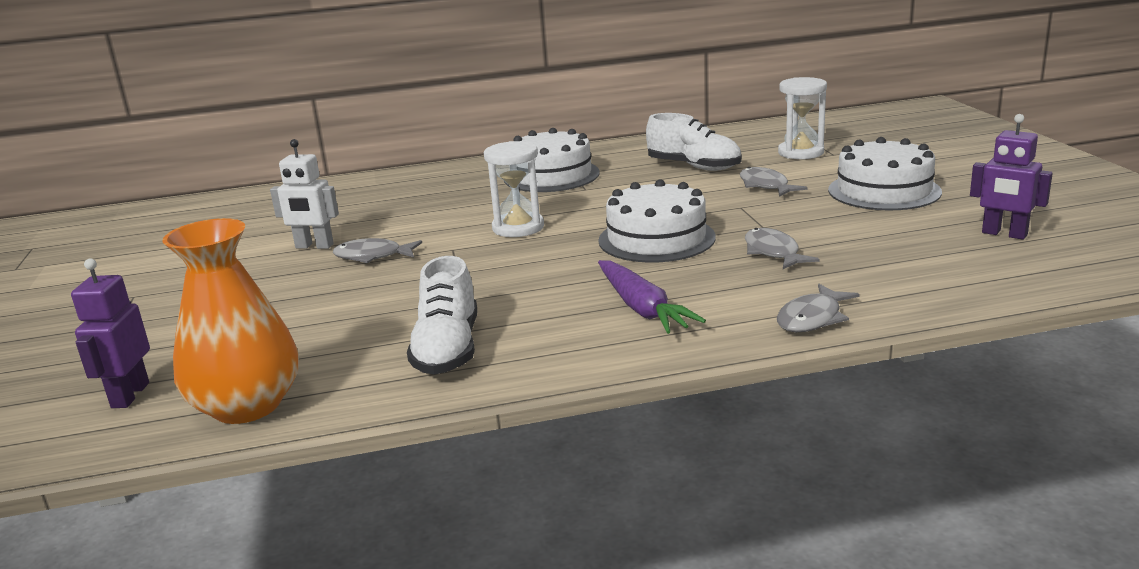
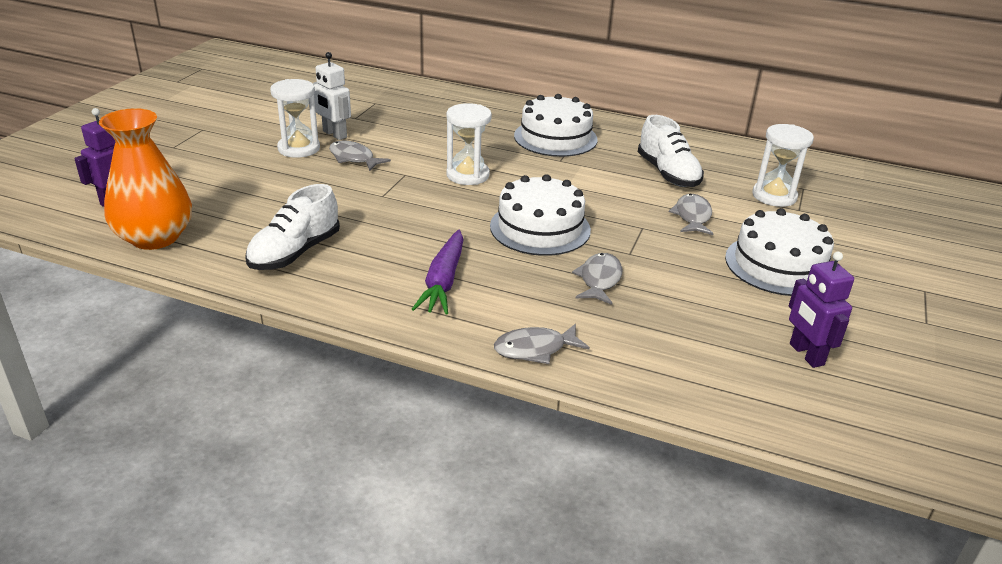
camera: 30 degrees right, 10 degrees up
(292, 270) = (299, 148): none -> white hourglass

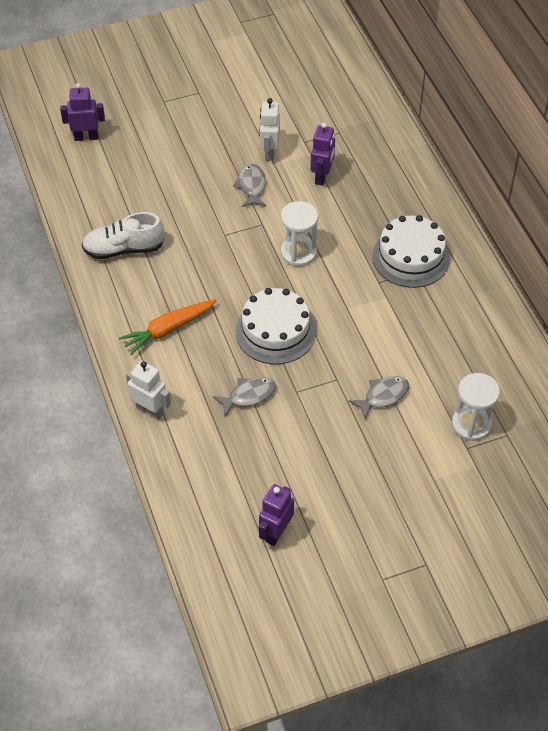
camera: 50 degrees right, 20 degrees up
(155, 237) = (73, 184): orange vase -> none
(299, 148) = (231, 153): white hourglass -> none
(405, 128) = (322, 176): none -> purple robot
(443, 281) = (168, 329): purple carrot -> orange carrot
(535, 349) = (150, 410): grey fish -> white robot
(668, 173) = (432, 349): white shoe -> none
(778, 265) = (370, 472): white cake -> none

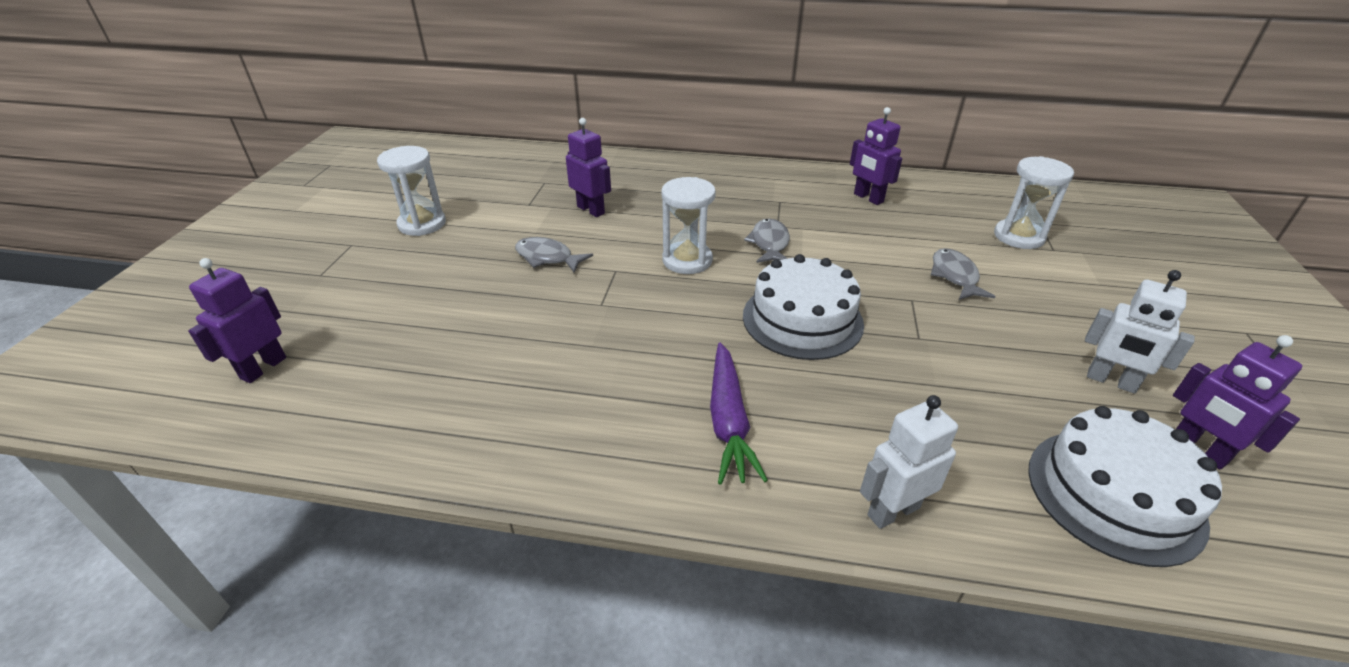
camera: 60 degrees left, 15 degrees down
(124, 249) = (524, 410): white shoe -> none
(168, 329) = (728, 421): orange carrot -> purple carrot
(242, 107) = (422, 224): none -> white hourglass
(248, 395) = (908, 383): grey fish -> grey fish (769, 243)
(269, 152) = (513, 229): white robot -> white robot (1111, 381)
(410, 257) = (758, 198): white cake -> white cake (1114, 494)
(463, 321) = (868, 198): none -> purple robot

